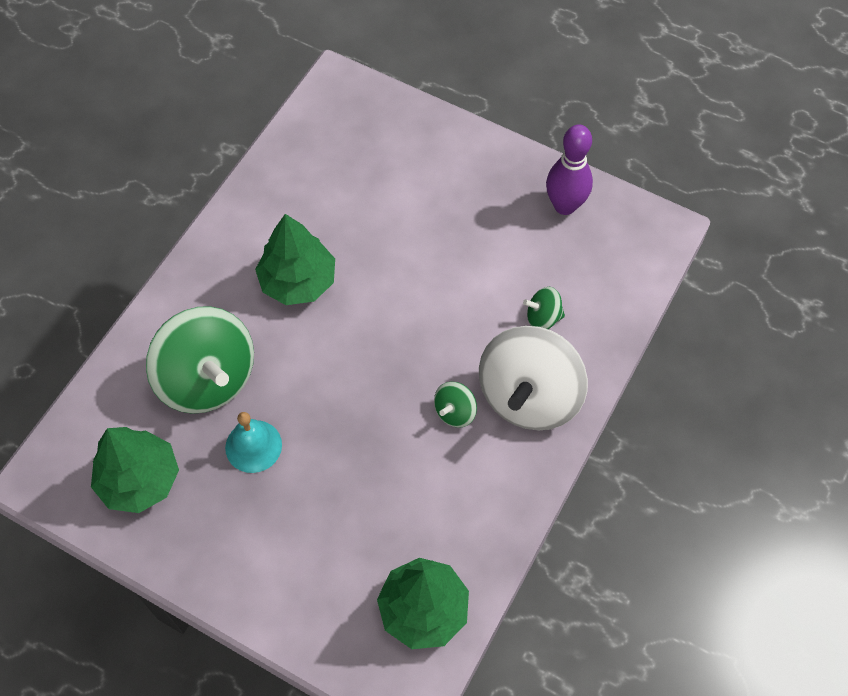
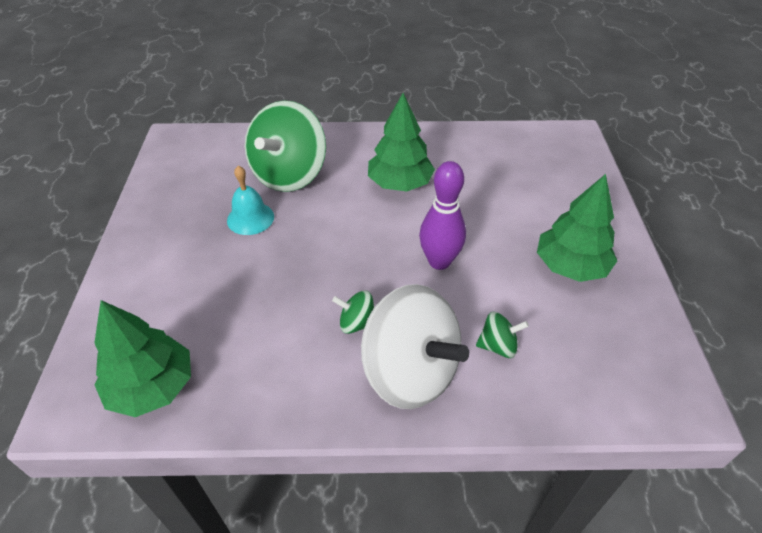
camera: 60 degrees right, 15 degrees down
(139, 480) = (193, 177): green tree -> green tree (570, 266)
(529, 396) = (410, 372): white spinning top -> white spinning top turned 135 degrees counterclockwise
(543, 318) = (498, 346): green spinning top -> green spinning top turned 120 degrees clockwise
(565, 205) = (624, 310): purple bowling pin -> purple bowling pin (439, 261)

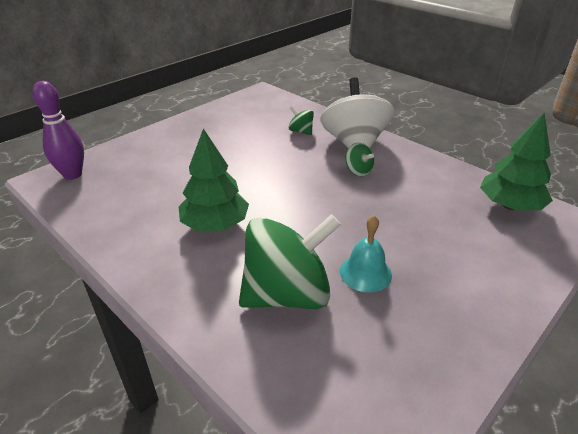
camera: 135 degrees left, 10 degrees down
(439, 261) = (272, 170): purple bowling pin -> purple bowling pin (72, 175)
(570, 266) = (213, 133): green tree -> none

